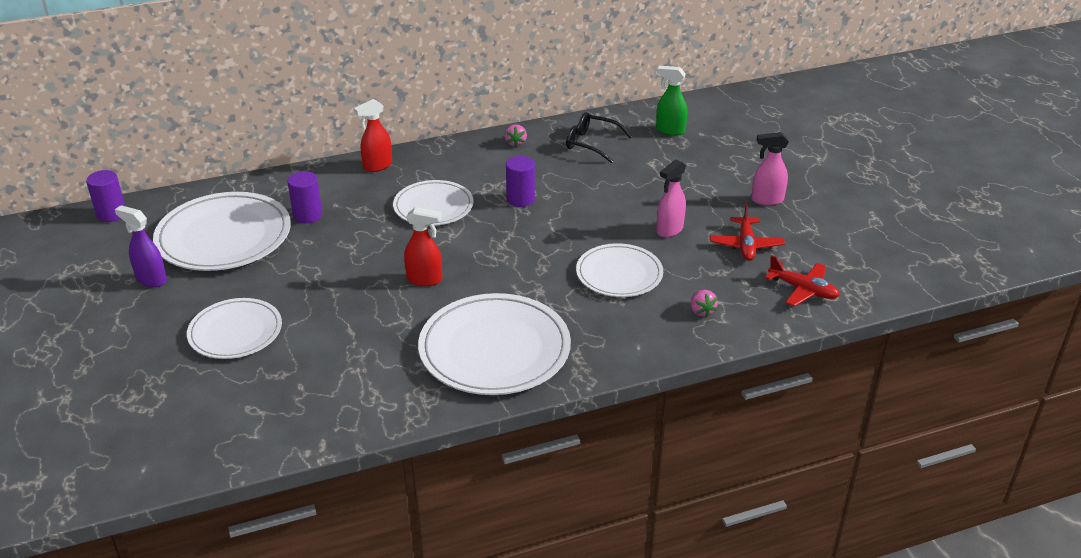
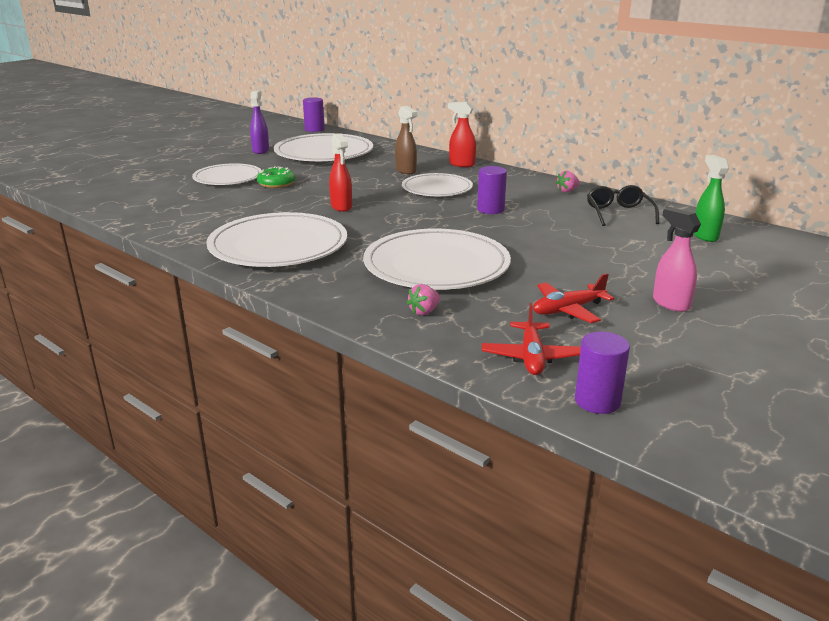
camera: 60 degrees right, 10 degrees down
(300, 301) = (276, 184): none -> green donut
(307, 215) = (374, 163): purple cylinder -> purple cylinder (597, 401)
(358, 205) = (406, 171): none -> brown spray bottle
(619, 274) = (436, 265): white plate -> white plate, size x1.61
(669, 230) = (537, 270): pink spray bottle -> none

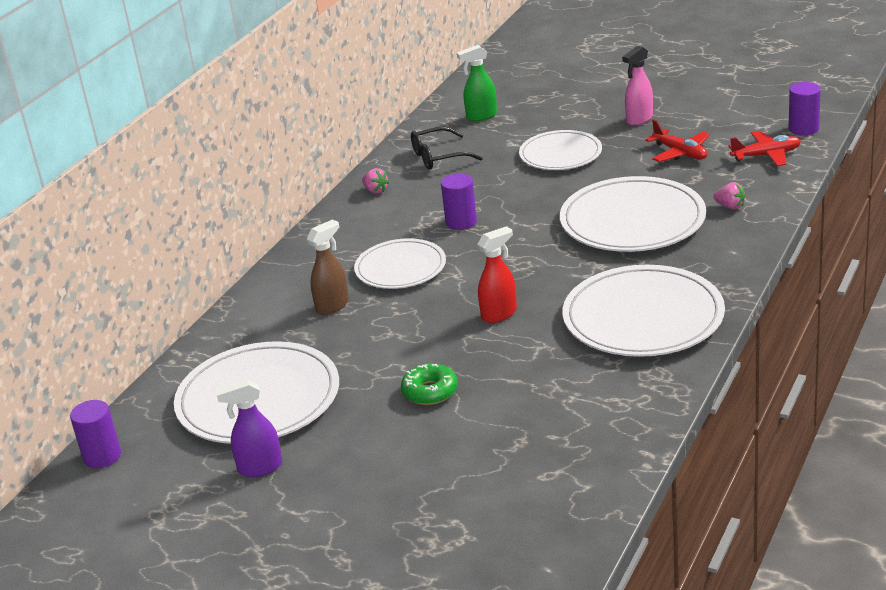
camera: 100 degrees left, 5 degrees up
(228, 178) = (421, 445): white plate -> white plate (560, 154)
(461, 164) = (289, 272): red spray bottle -> none

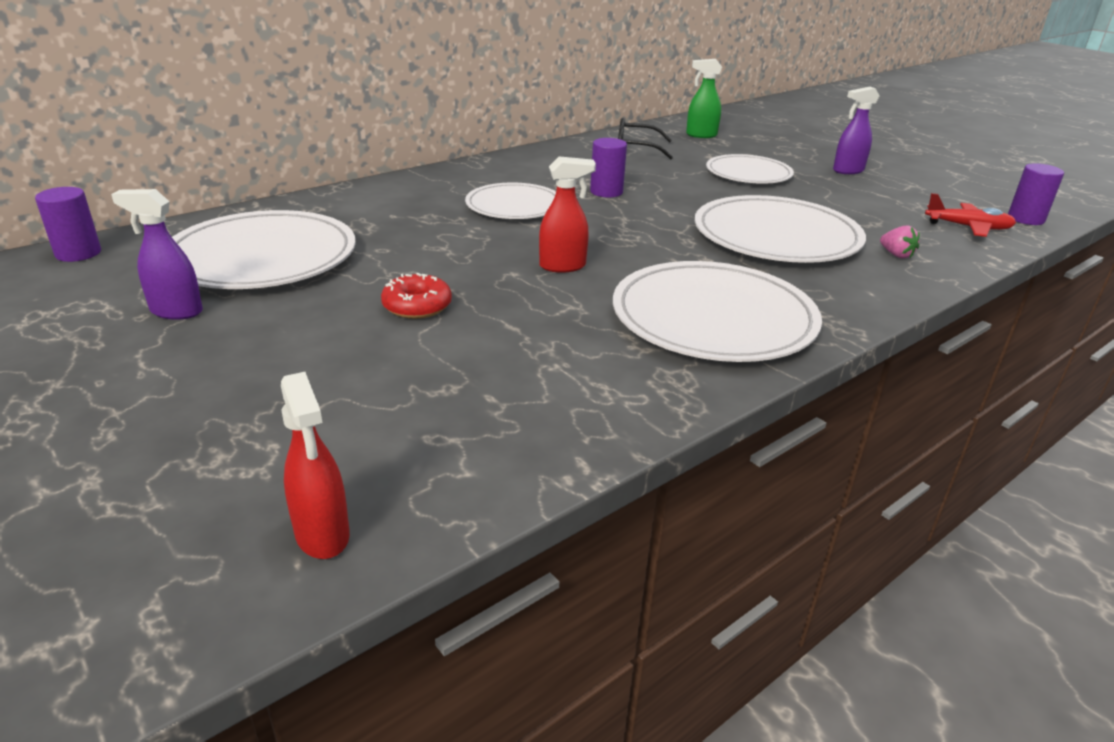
camera: 20 degrees right, 0 degrees up
(333, 306) = (422, 213): brown spray bottle -> none
(375, 190) = (558, 154): pink strawberry -> none
(430, 391) = (417, 306): green donut -> red donut
(545, 551) = (322, 535): none -> red spray bottle
(639, 119) = (847, 171): pink spray bottle -> purple spray bottle
(680, 153) = (871, 202): red plane -> none

